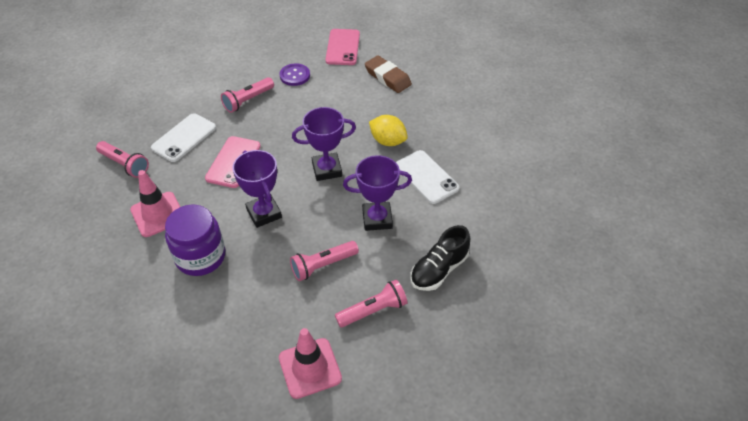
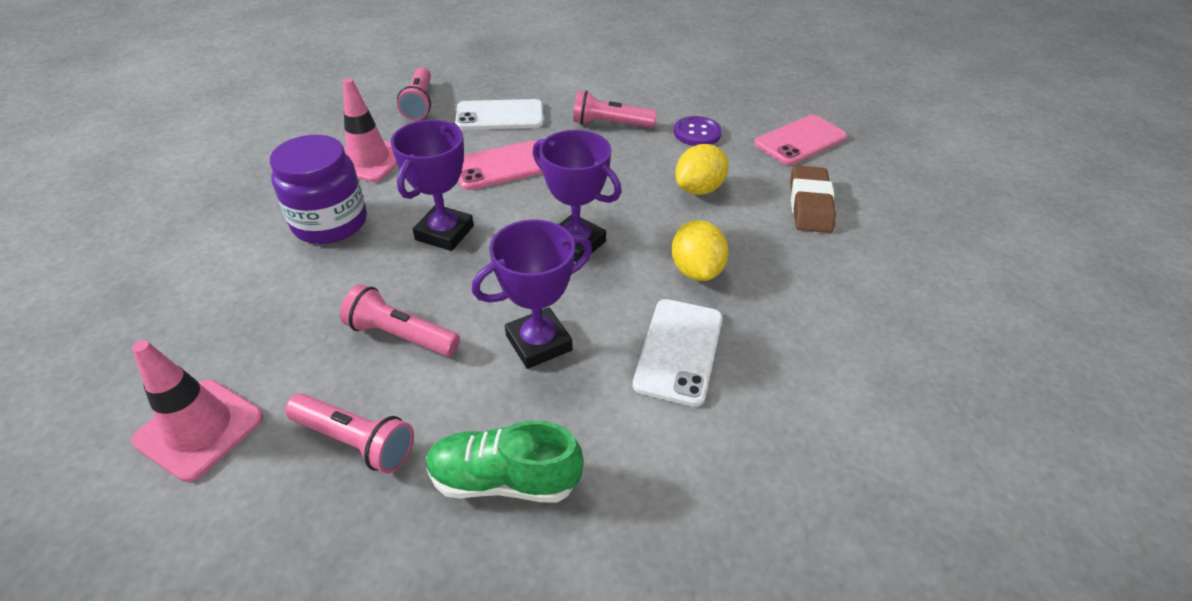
camera: 50 degrees right, 5 degrees down
(337, 104) = (699, 189): none -> yellow lemon
(377, 219) = (538, 343): purple trophy -> purple trophy turned 75 degrees counterclockwise
(439, 270) = (504, 479): black shoe -> green shoe

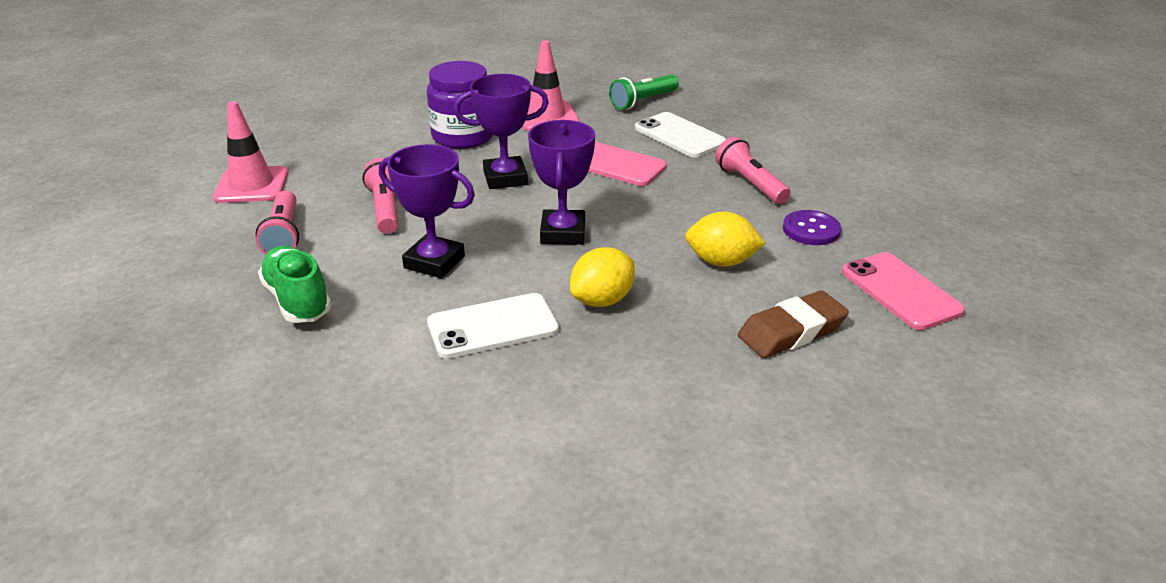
camera: 55 degrees right, 10 degrees down
(419, 103) = (643, 101): pink flashlight -> green flashlight
(800, 140) = (900, 291): pink phone -> pink phone turned 45 degrees clockwise

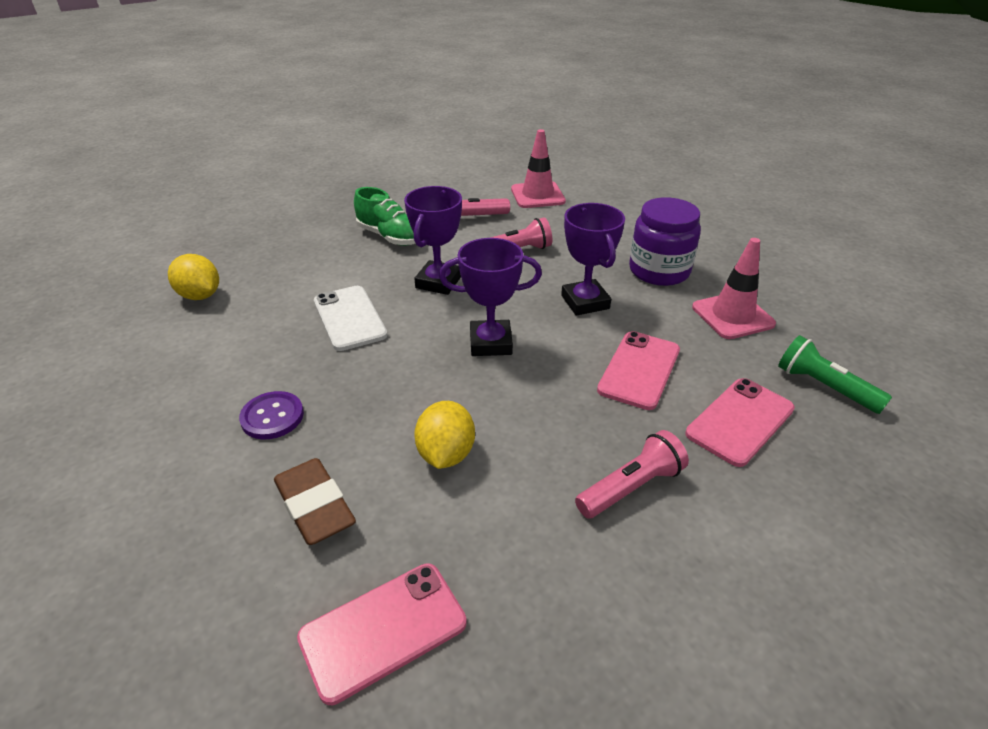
camera: 85 degrees right, 5 degrees up
(298, 300) = (390, 237): green shoe -> green shoe turned 75 degrees clockwise
(602, 300) = (380, 372): yellow lemon -> yellow lemon (200, 295)
(679, 136) = (740, 421): white phone -> pink phone
(811, 230) = (525, 544): purple button -> purple button (272, 417)

